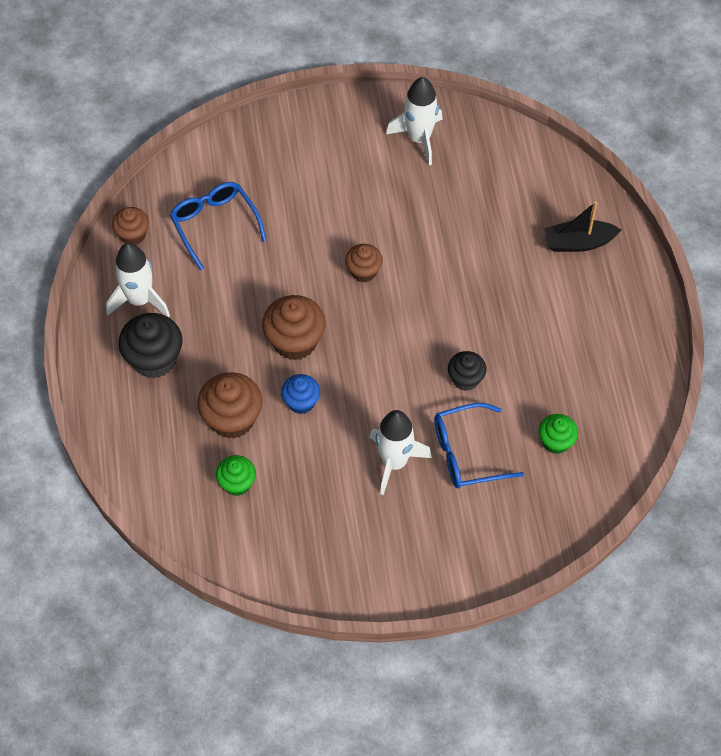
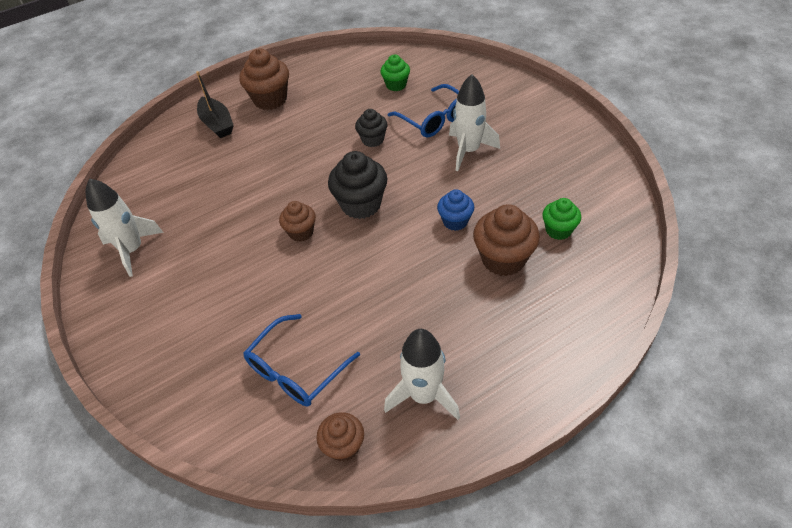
camera: 110 degrees left, 10 degrees down
(154, 359) = (484, 347): black cupcake -> black cupcake (361, 204)
(295, 342) = (399, 249): brown cupcake -> brown cupcake (270, 99)

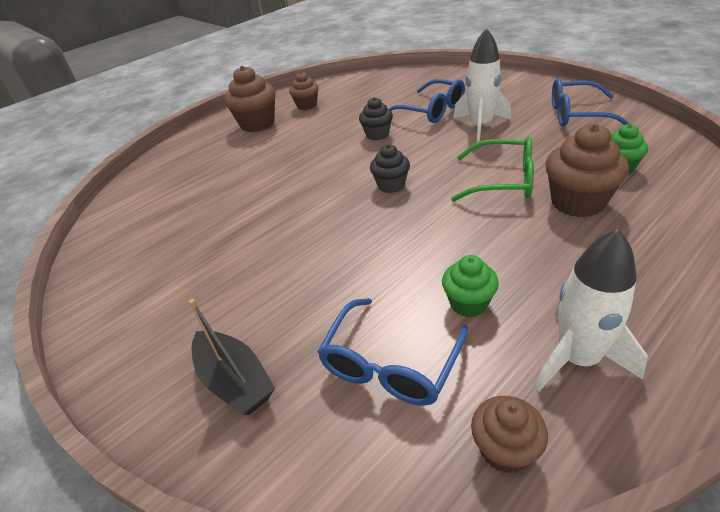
camera: 10 degrees left, 10 degrees down
(132, 250) = (133, 274): white rocket -> none
(217, 124) = (207, 150): black boat -> black boat (235, 381)
(301, 232) = (334, 220): brown cupcake -> brown cupcake (307, 105)
(361, 204) = (391, 185): black cupcake -> black cupcake, size x0.61
(396, 85) = (380, 94): green cupcake -> green cupcake (468, 303)
(455, 221) = (502, 181): blue cupcake -> green glasses
(562, 157) = (577, 115): none -> blue glasses

